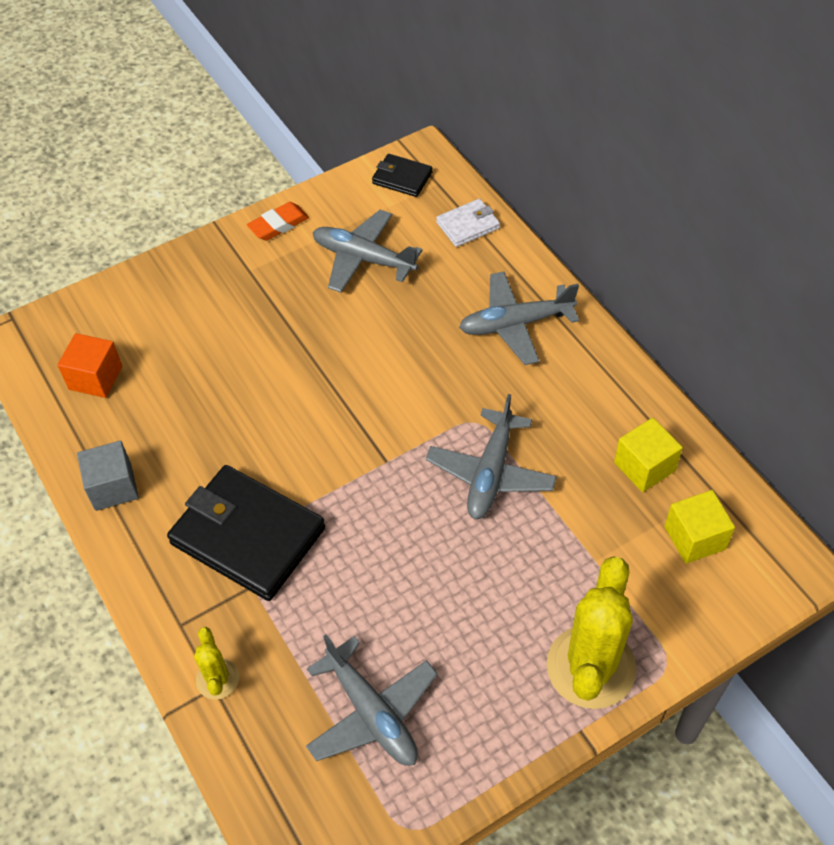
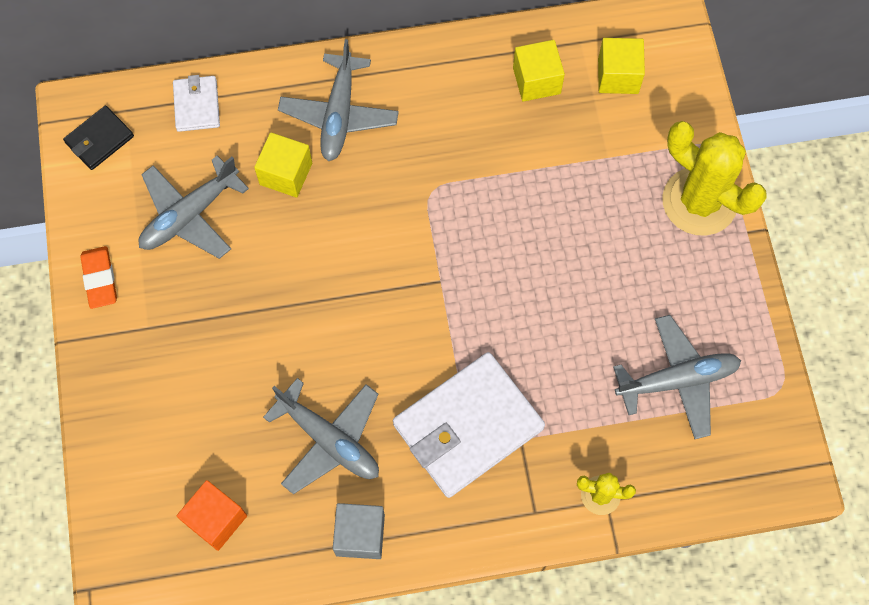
camera: 70 degrees left, 15 degrees up
(248, 536) = (468, 427): black wallet -> white wallet
(436, 308) = (286, 174): none -> yellow cube
(491, 473) = (490, 201): grey plane -> grey plane (329, 440)

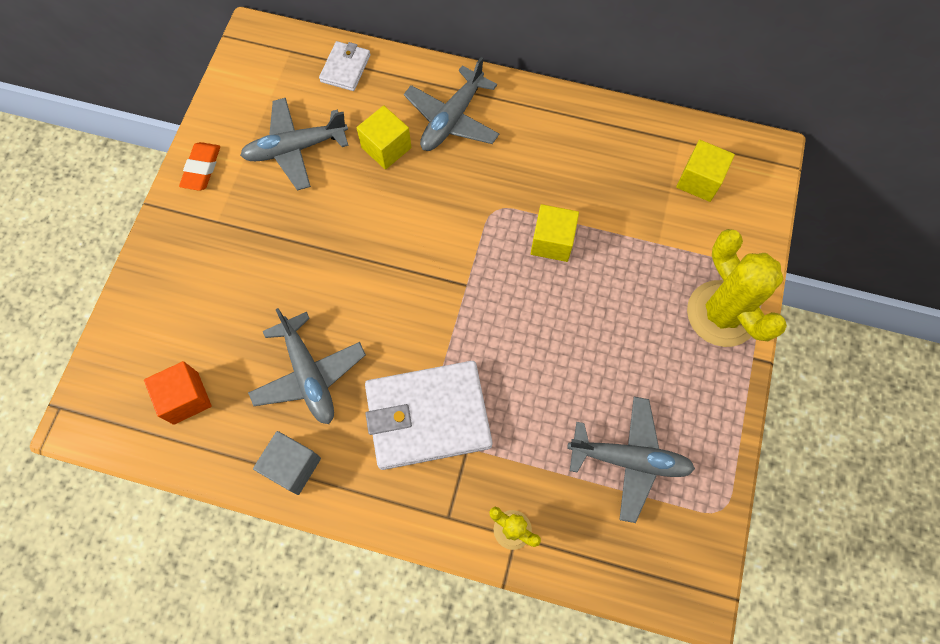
camera: 25 degrees right, 0 degrees up
(99, 140) = (259, 64): black wallet -> none
(536, 80) = (627, 157): yellow cube -> yellow cube (552, 241)

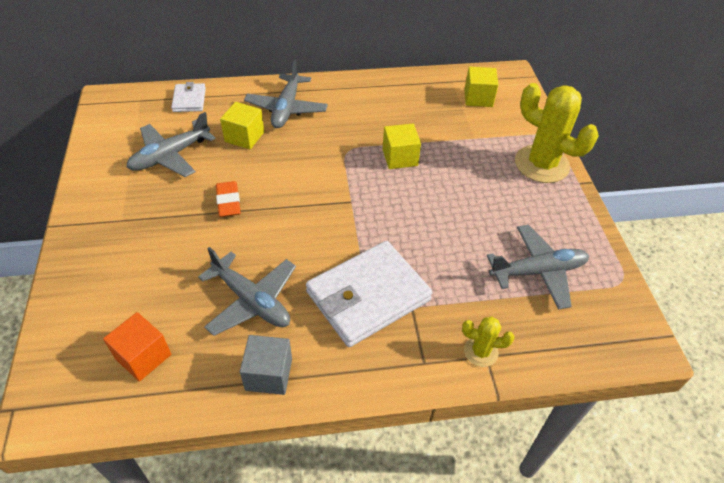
camera: 25 degrees left, 20 degrees down
(201, 169) = (93, 189): orange eraser -> orange eraser (228, 202)

